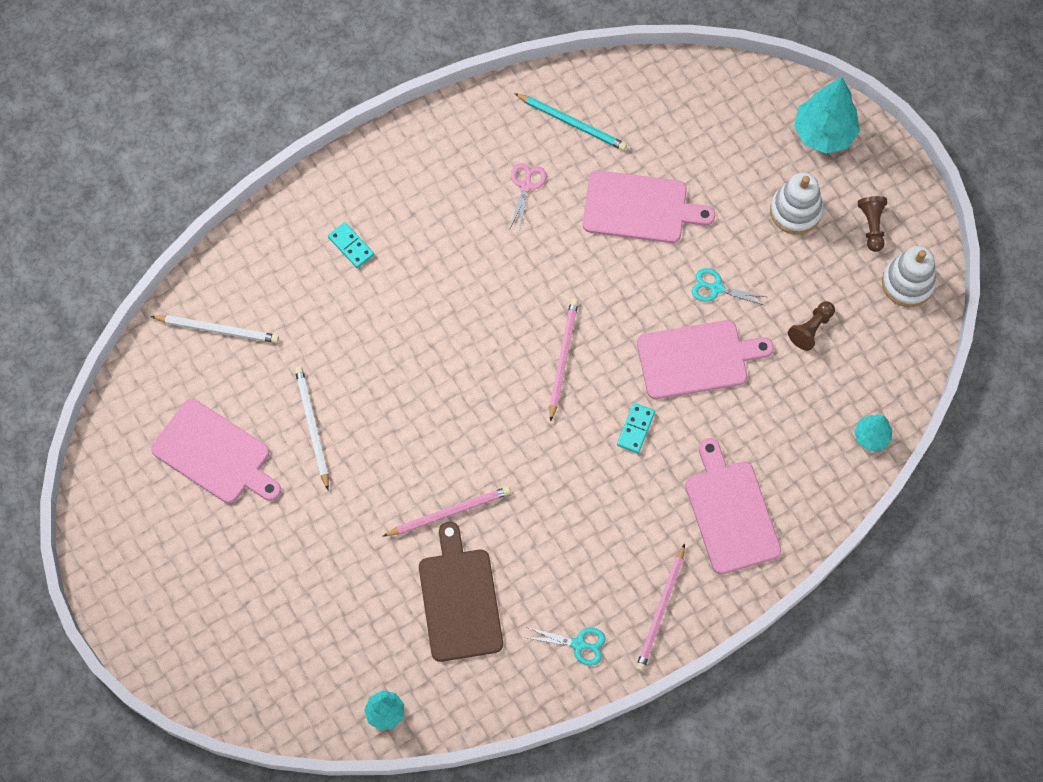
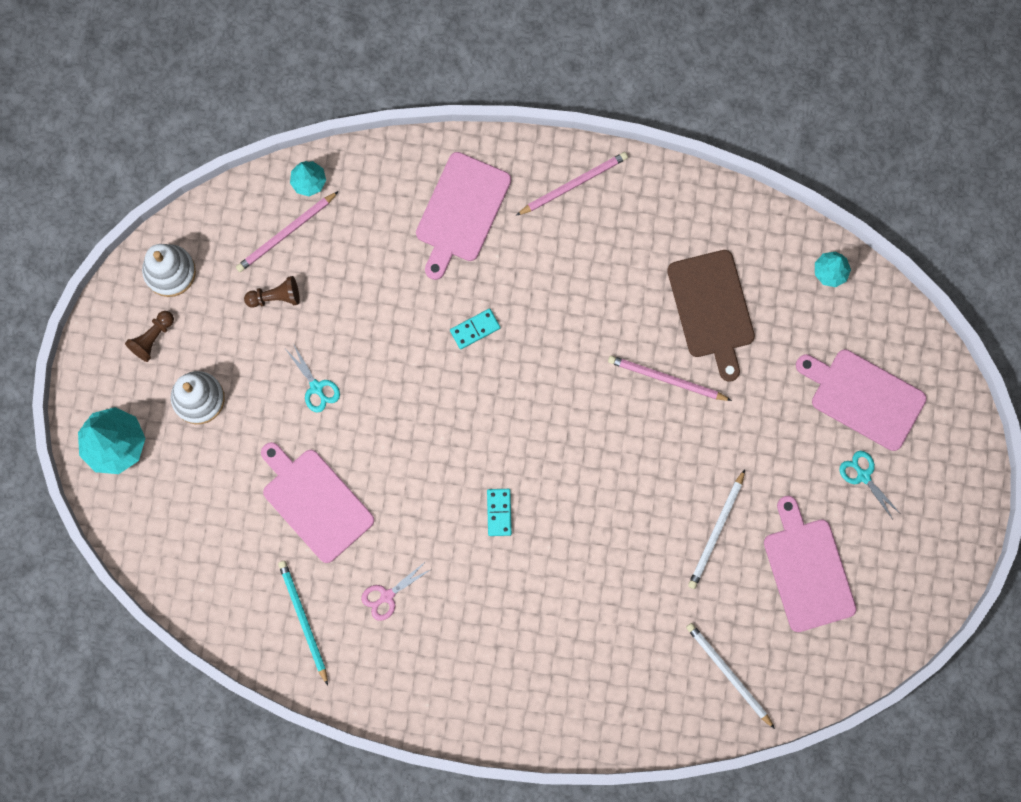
camera: 140 degrees left, 10 degrees up
(351, 246) = (568, 659): turquoise domino -> turquoise domino (499, 512)
(459, 599) = (712, 309): brown cutting board -> brown cutting board turned 45 degrees counterclockwise
(563, 358) = (481, 429): pink pencil -> pink pencil (286, 233)
(579, 644) = (653, 208): turquoise scissors -> turquoise scissors (863, 476)
(697, 359) = (381, 344): pink cutting board -> pink cutting board (863, 397)

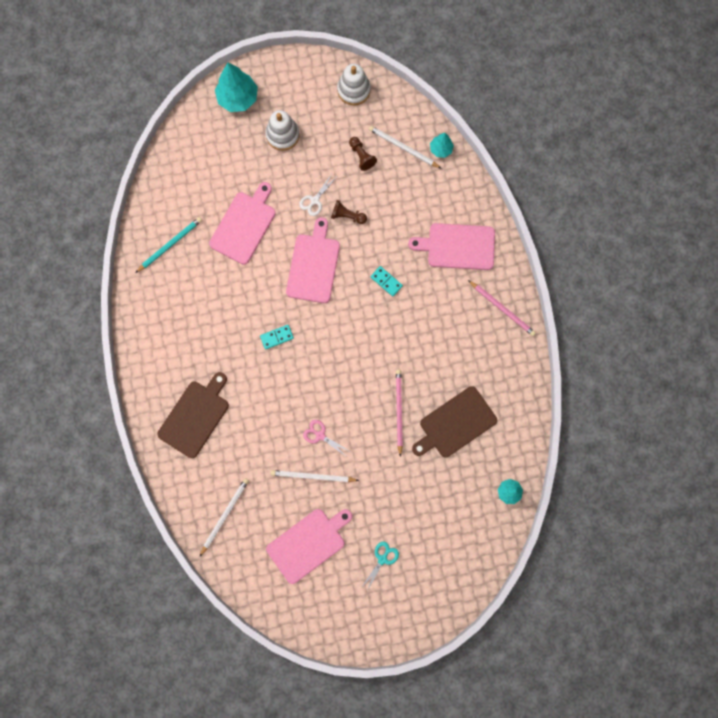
camera: 70 degrees right, 0 degrees up
(152, 338) = (309, 95): brown pawn -> brown pawn (347, 216)
(286, 233) = (403, 148): pink pencil -> white pencil
(316, 387) = (314, 200): turquoise scissors -> white scissors
(387, 596) = (201, 288): pink scissors -> pink scissors (320, 435)
(572, 668) = (195, 416): none -> brown cutting board
(863, 397) = (434, 542): pink cutting board -> pink cutting board (313, 265)

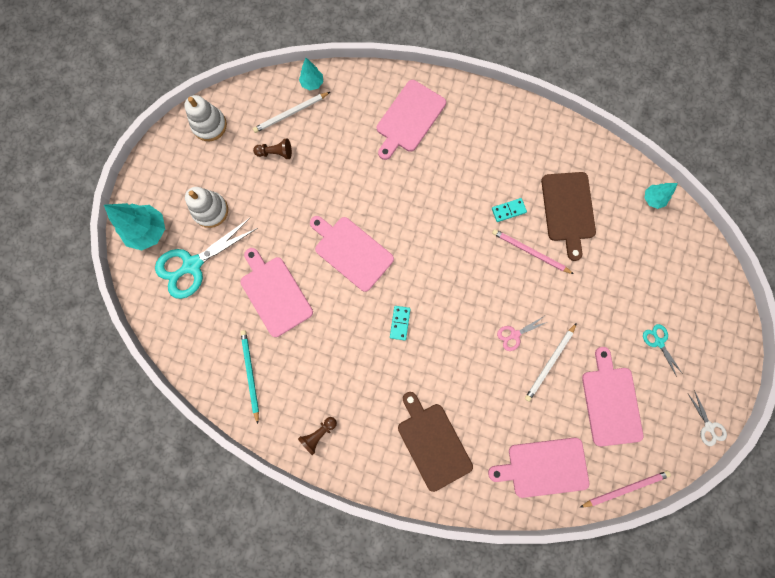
camera: 60 degrees left, 0 degrees up
(225, 515) = (544, 467): white pencil -> pink cutting board
(230, 148) = (192, 265): none -> turquoise scissors
(314, 200) = (291, 217): white scissors -> white scissors (708, 426)
(347, 216) = (323, 196): brown pawn -> brown pawn (318, 434)
(386, 281) = (405, 196): turquoise domino -> turquoise domino (508, 210)
(502, 309) = (487, 113): pink pencil -> pink pencil (625, 488)

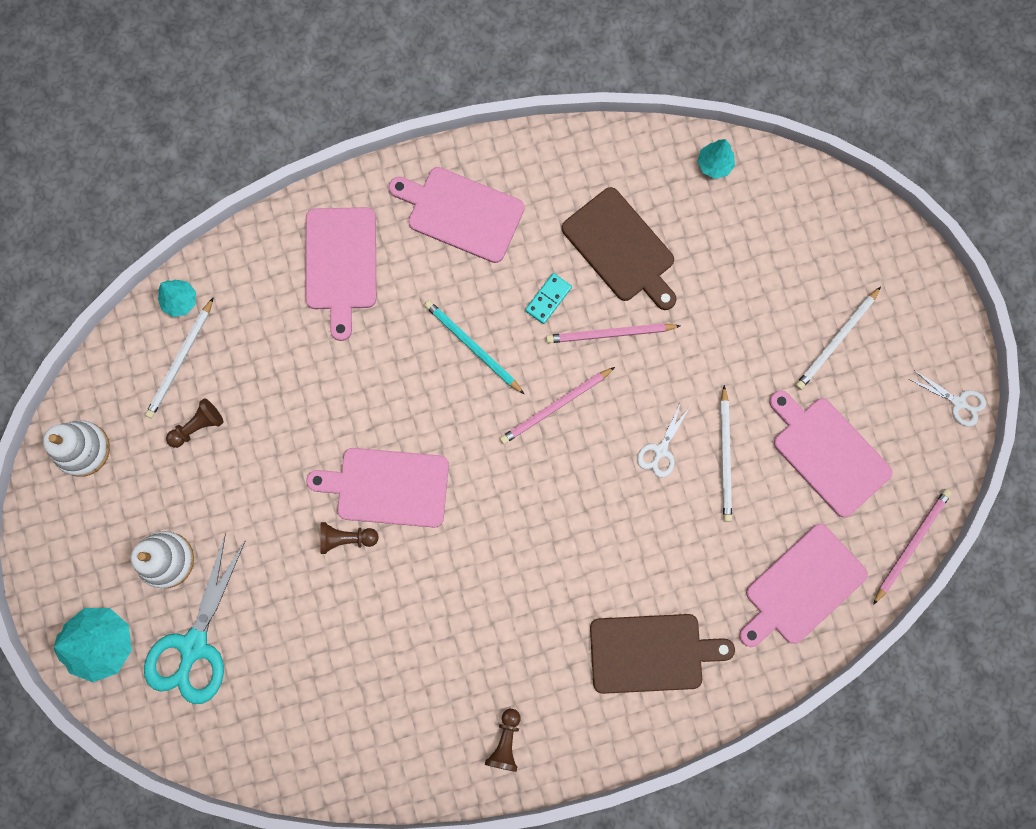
camera: 35 degrees left, 0 degrees up
(250, 374) = (368, 730): turquoise pencil -> turquoise pencil (472, 346)
(275, 293) = (327, 608): pink cutting board -> pink cutting board (461, 213)
(310, 264) = (346, 538): none -> brown pawn
(400, 323) = (510, 534): turquoise domino -> none
(433, 443) = (651, 653): brown cutting board -> brown cutting board turned 150 degrees clockwise
(472, 271) = (555, 406): none -> pink pencil
(514, 335) = (660, 451): pink scissors -> white scissors
(658, 342) = (836, 340): turquoise scissors -> white pencil

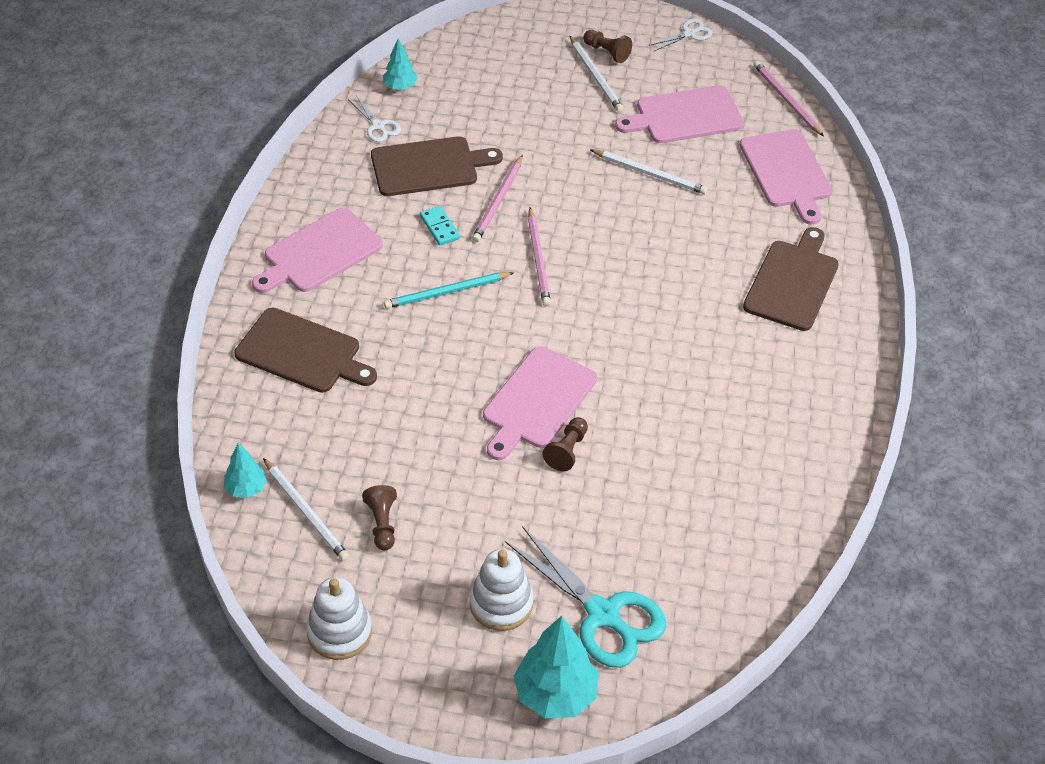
camera: 65 degrees left, 30 degrees down
(341, 264) = (302, 352): pink cutting board -> brown cutting board
(505, 742) = (822, 409): brown pawn -> brown pawn (607, 52)
(660, 451) = (620, 210): white scissors -> white scissors (378, 126)

